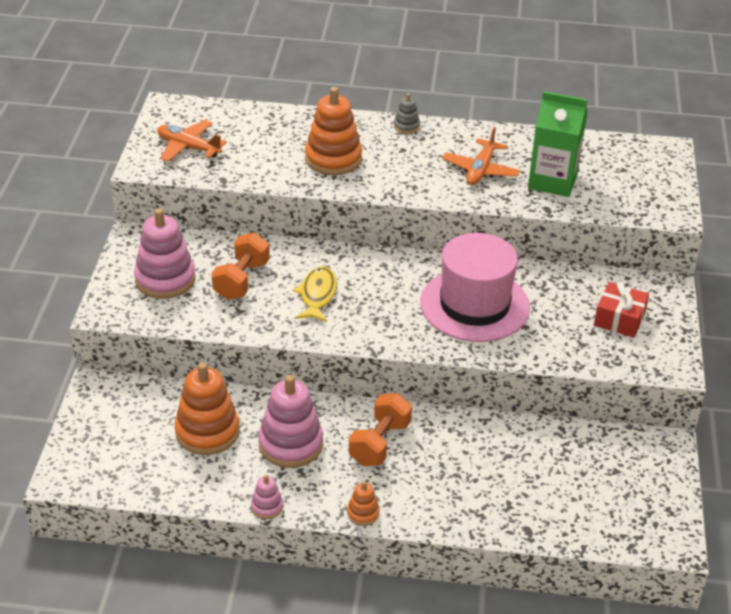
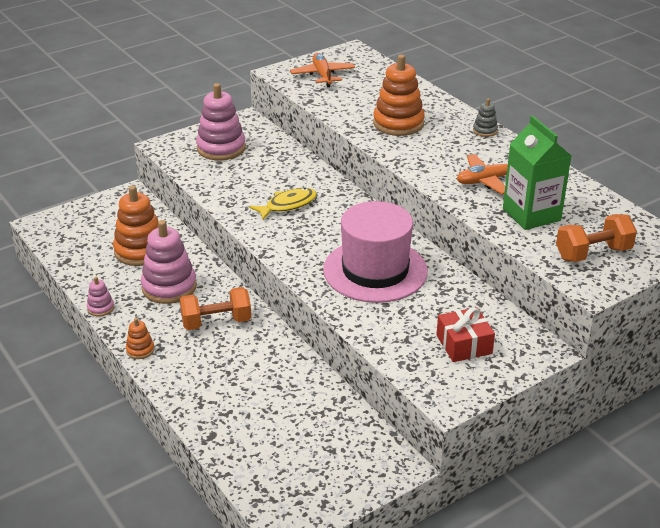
camera: 50 degrees right, 5 degrees down
(241, 280) = (260, 172): orange dumbbell -> orange dumbbell (593, 253)

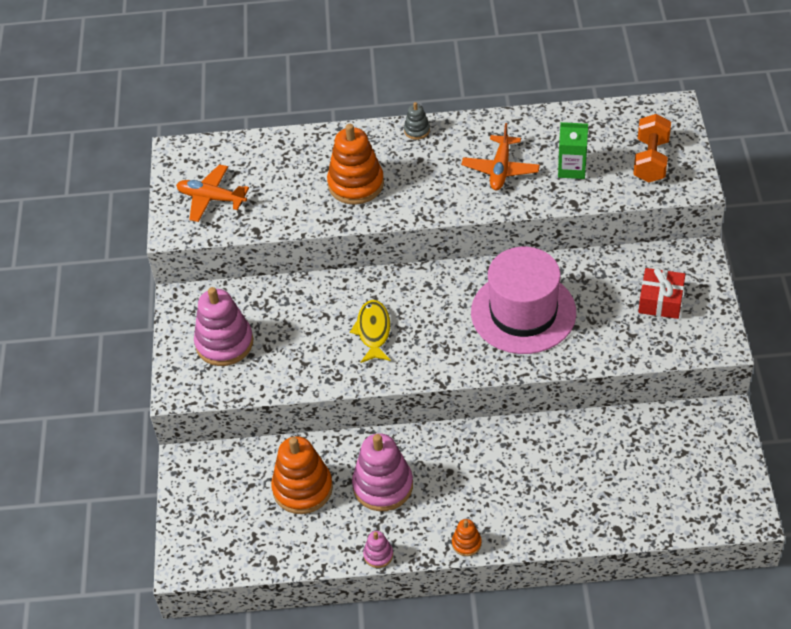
camera: 55 degrees left, 15 degrees up
(216, 322) = (464, 468): orange dumbbell -> none
(531, 214) = (572, 169): green carton -> green carton, size x0.65

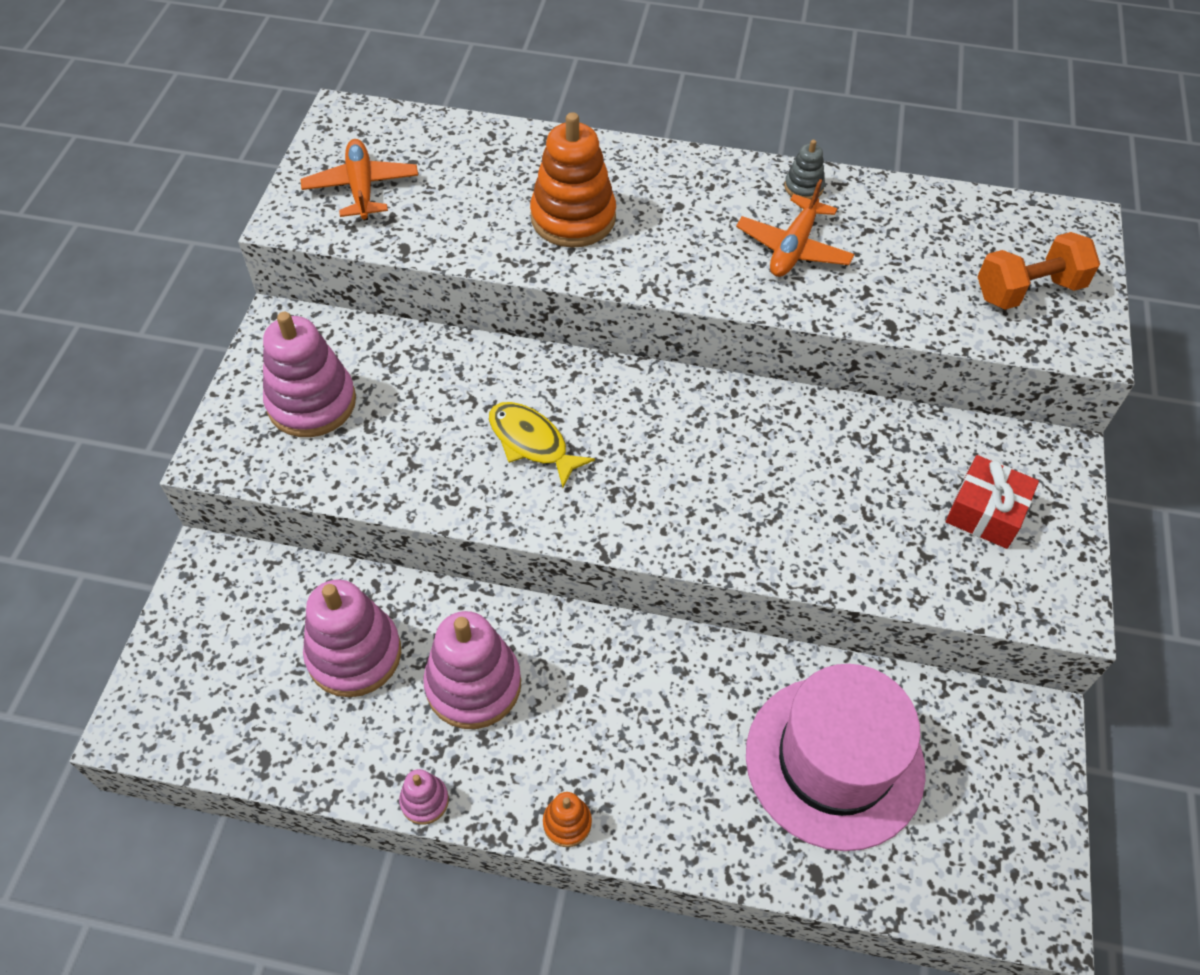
camera: 10 degrees right, 5 degrees up
(211, 198) = (361, 188): orange plane -> orange plane turned 45 degrees clockwise
(302, 488) = (354, 654): orange stacking toy -> pink stacking toy
(373, 331) = (531, 442): yellow fish -> yellow fish turned 60 degrees counterclockwise
(417, 130) = (688, 164): grey stacking toy -> grey stacking toy (803, 187)
(523, 312) = (765, 473): pink hat -> pink hat (834, 761)
(572, 169) = (902, 273): green carton -> none
(650, 160) = (1028, 290): orange dumbbell -> orange dumbbell turned 45 degrees clockwise

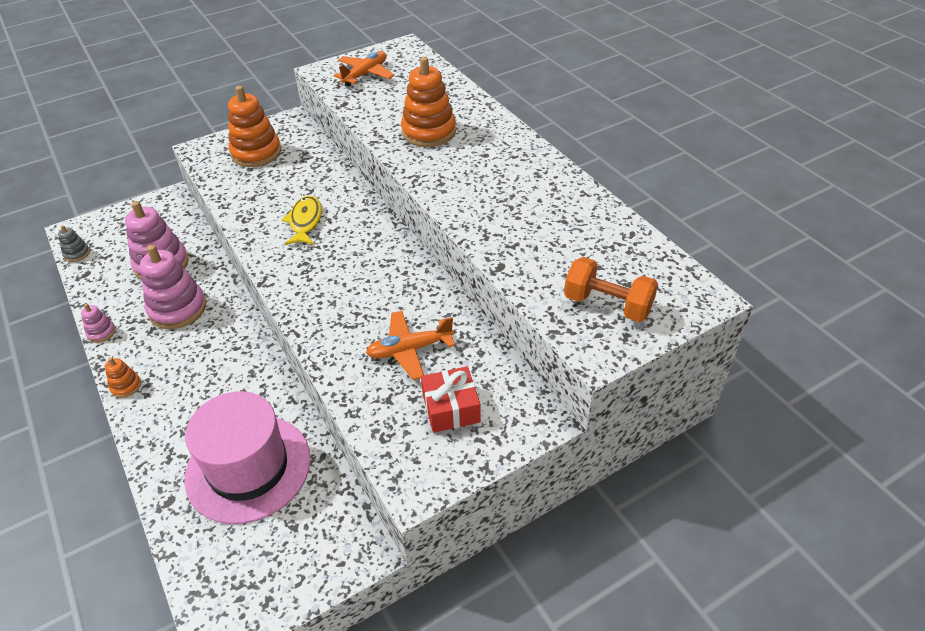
camera: 50 degrees right, 10 degrees down
(312, 402) = (256, 153): pink stacking toy -> orange stacking toy
(793, 248) = (509, 204): orange plane -> orange plane (409, 349)
(803, 187) = (562, 183): grey stacking toy -> grey stacking toy (77, 254)

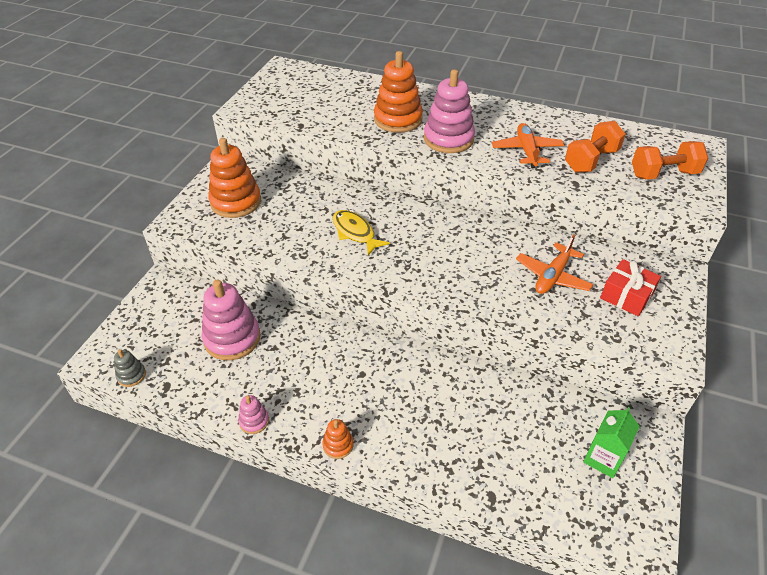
camera: 40 degrees left, 0 degrees up
(178, 309) = (298, 363): pink stacking toy -> pink stacking toy (448, 139)
(248, 467) = (514, 433): pink hat -> none
(286, 541) = (603, 458): none -> green carton
(365, 74) = (284, 98): orange plane -> orange plane (526, 151)
(550, 253) = (591, 160): none -> orange dumbbell

